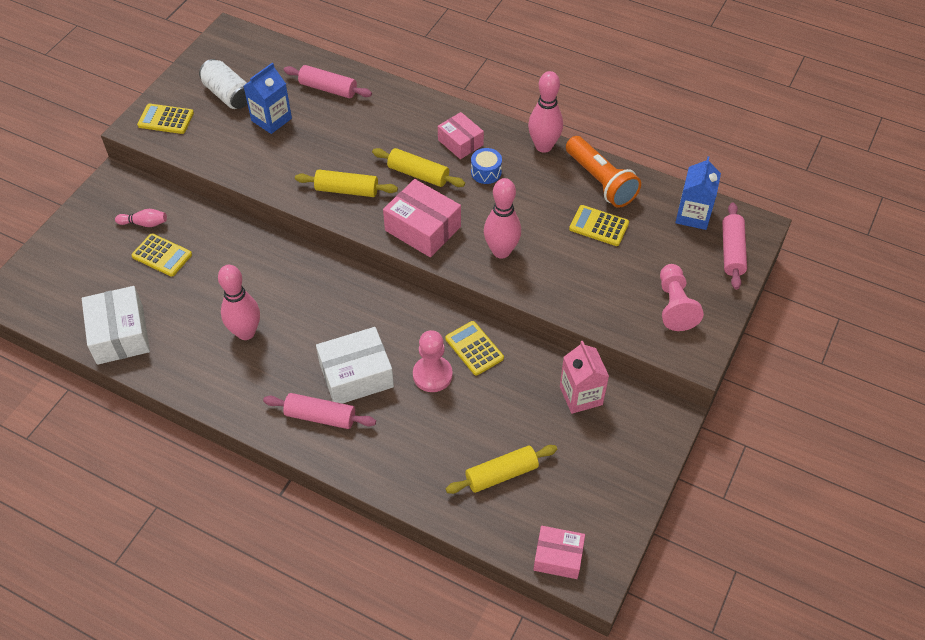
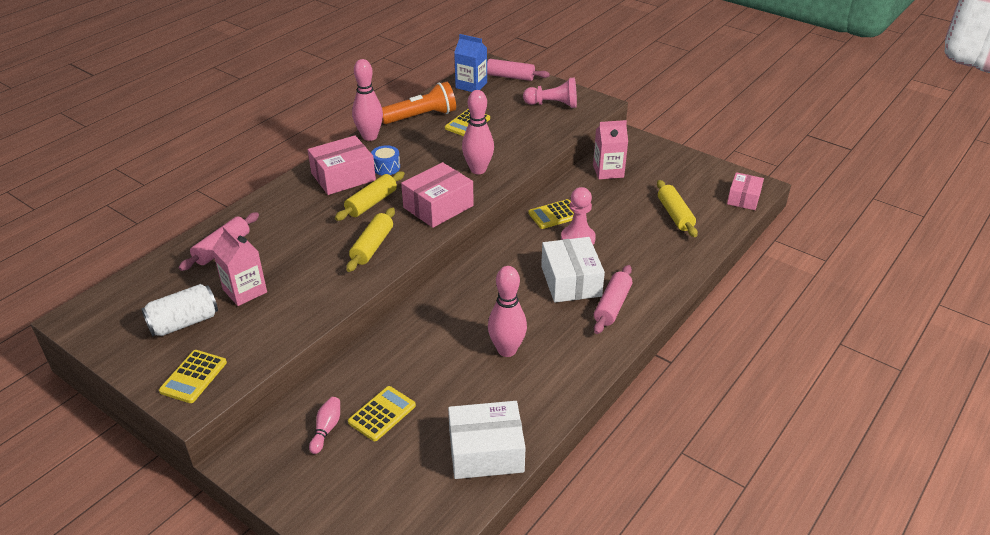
camera: 80 degrees left, 15 degrees down
(271, 119) = (245, 291): blue carton -> pink carton
(460, 142) = (343, 177): pink box -> pink box, size x1.55

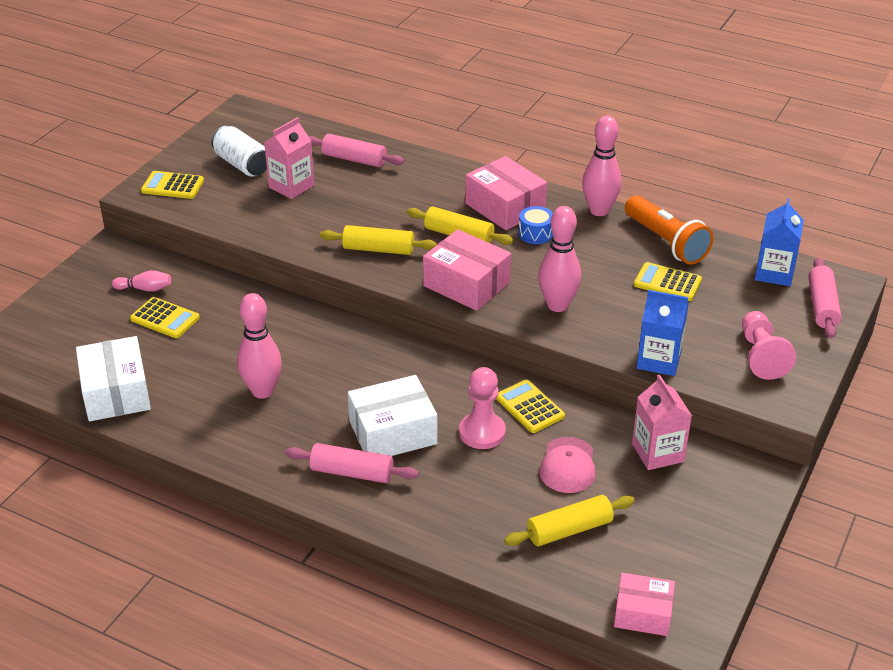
camera: 80 degrees right, 0 degrees up
(549, 140) = (659, 360): none -> blue carton
(616, 207) = (568, 465): none -> pink cap

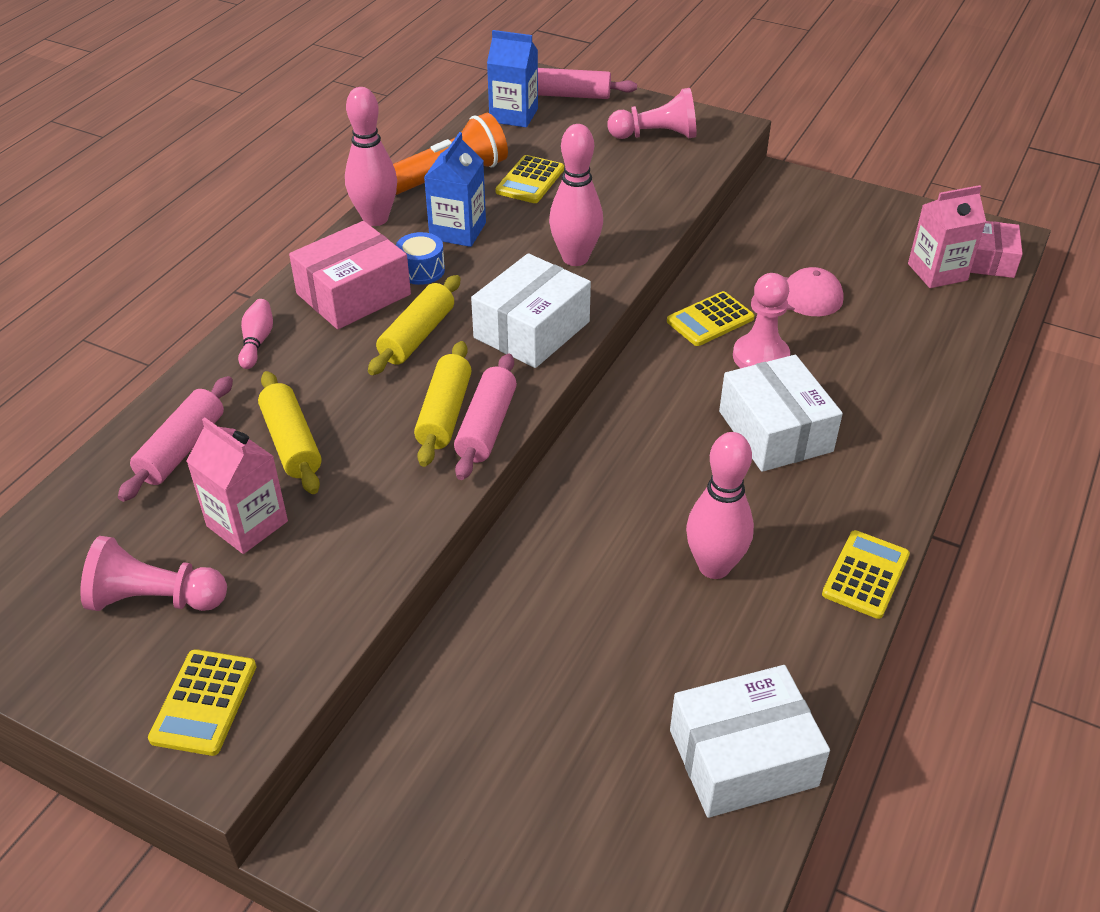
camera: 90 degrees left, 5 degrees up
(145, 289) = (457, 758): pink bowling pin -> pink bowling pin (257, 342)
(165, 318) = (544, 714): yellow calculator -> yellow calculator (865, 575)
(242, 164) = (155, 599): white can -> pink pawn
(352, 472) = (855, 466): pink rolling pin -> pink rolling pin (486, 426)
(466, 284) = (531, 330): pink box -> white box
(569, 530) = (896, 299): yellow rolling pin -> yellow rolling pin (291, 443)
(657, 453) = (767, 237): pink carton -> pink carton (937, 272)
(659, 360) = (671, 195): blue carton -> blue carton (458, 231)

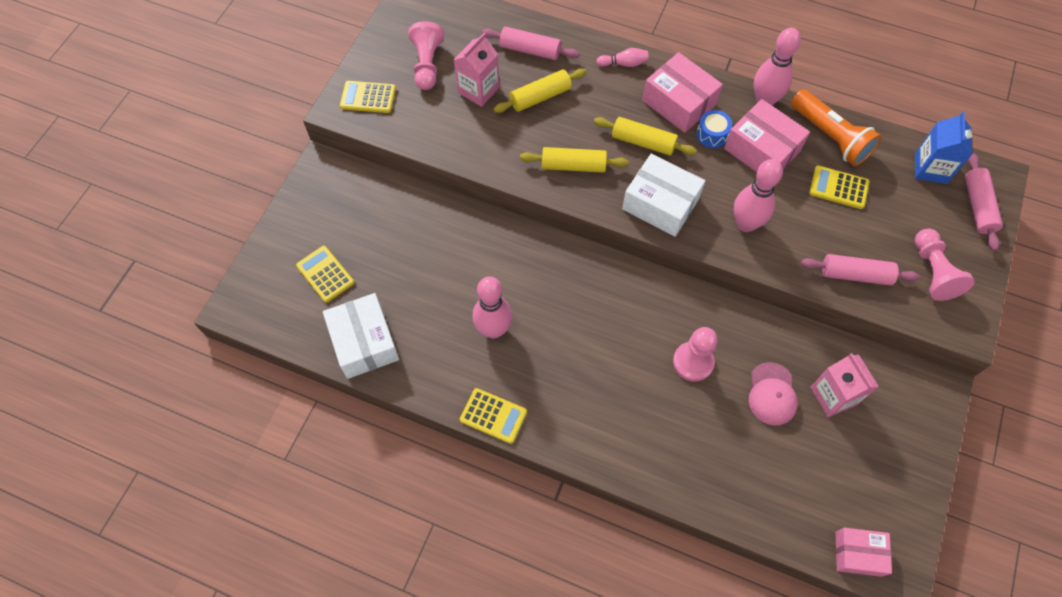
camera: 85 degrees right, 20 degrees up
(458, 231) = (762, 150): blue carton -> pink box
(486, 426) = (565, 188): pink rolling pin -> pink rolling pin (855, 274)
(710, 320) = (729, 329): yellow calculator -> yellow calculator (325, 274)
(775, 431) = (616, 368): white box -> none
(937, 272) = (829, 505): pink carton -> pink carton (833, 395)

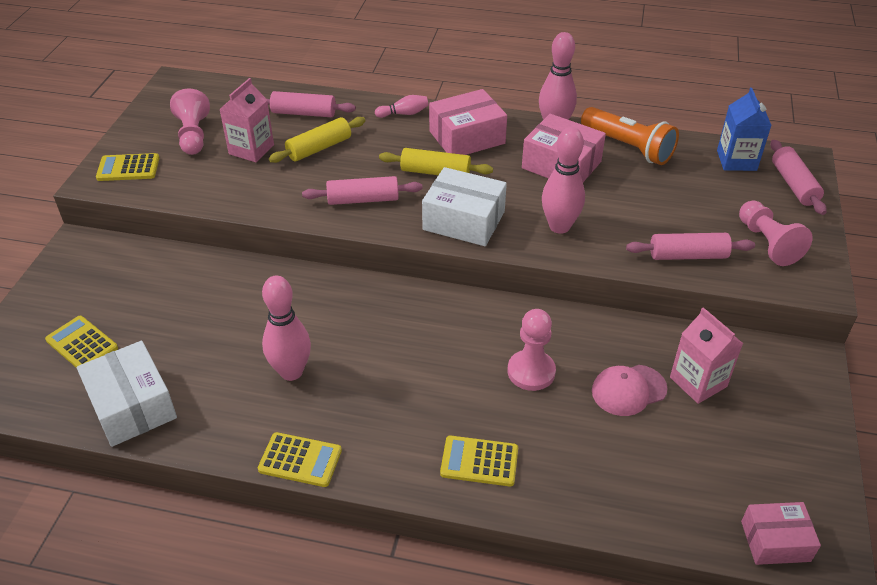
camera: 10 degrees left, 20 degrees down
(573, 166) = (363, 200): yellow rolling pin -> pink rolling pin
(679, 102) = (467, 137): pink box -> pink box turned 60 degrees counterclockwise
(712, 135) = (506, 159): blue drum -> none
(772, 394) = (628, 390): pink cap -> pink cap turned 75 degrees clockwise
(838, 188) = (648, 186): yellow calculator -> yellow calculator (479, 461)

